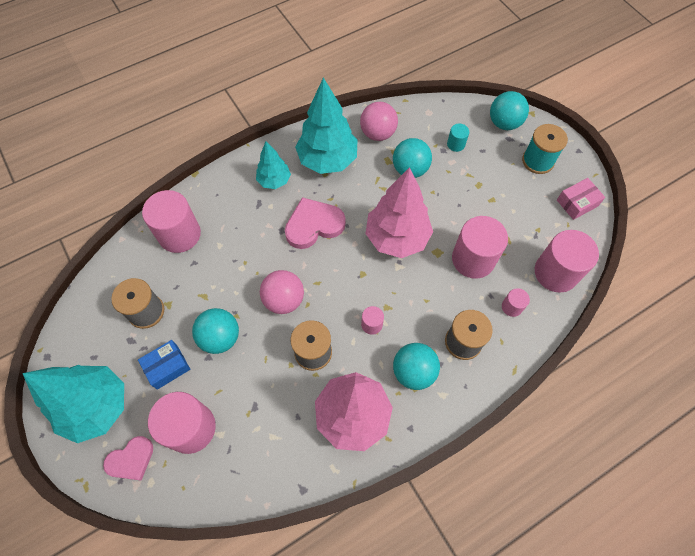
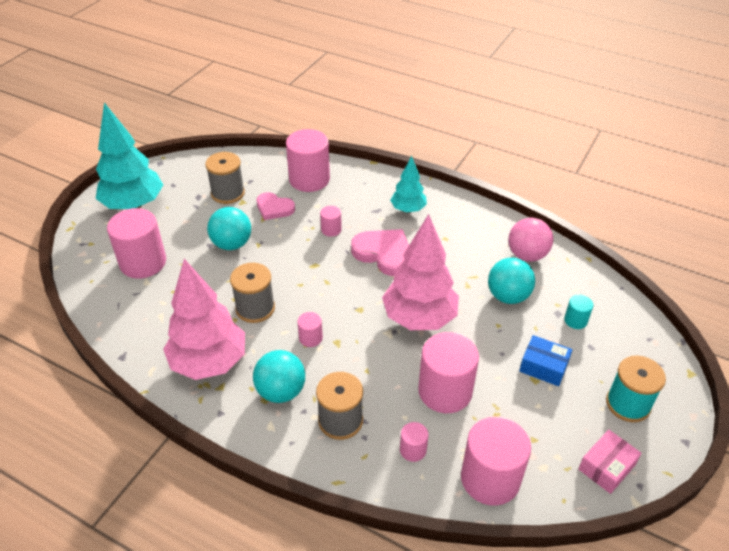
camera: 60 degrees right, 20 degrees down
(131, 460) = (101, 242): pink heart -> pink heart (274, 208)
(167, 367) = (187, 226): blue box -> blue box (543, 367)
(258, 249) = (331, 230): none -> pink cylinder
(284, 300) = (293, 267): pink ball -> none
(327, 160) = (462, 233): turquoise tree -> none
(504, 123) = (647, 352): turquoise ball -> none
(577, 203) = (606, 467): pink box -> pink box turned 75 degrees counterclockwise

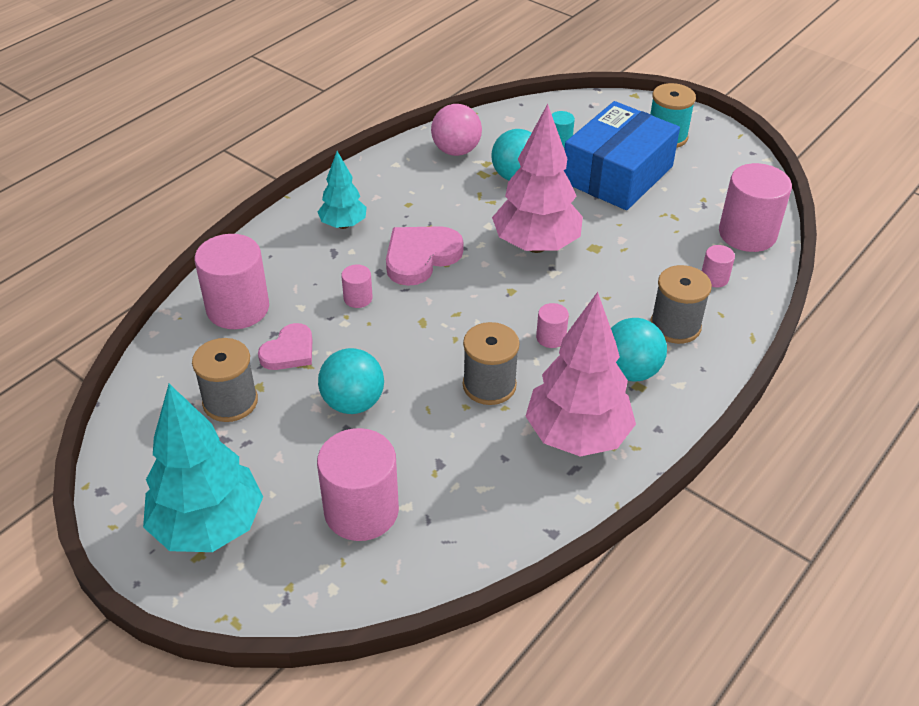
camera: 80 degrees left, 0 degrees up
(445, 391) = (642, 244): pink cylinder -> none
(543, 367) = (617, 174): blue box -> blue box, size x2.18
(606, 467) = (734, 165): pink box -> none

